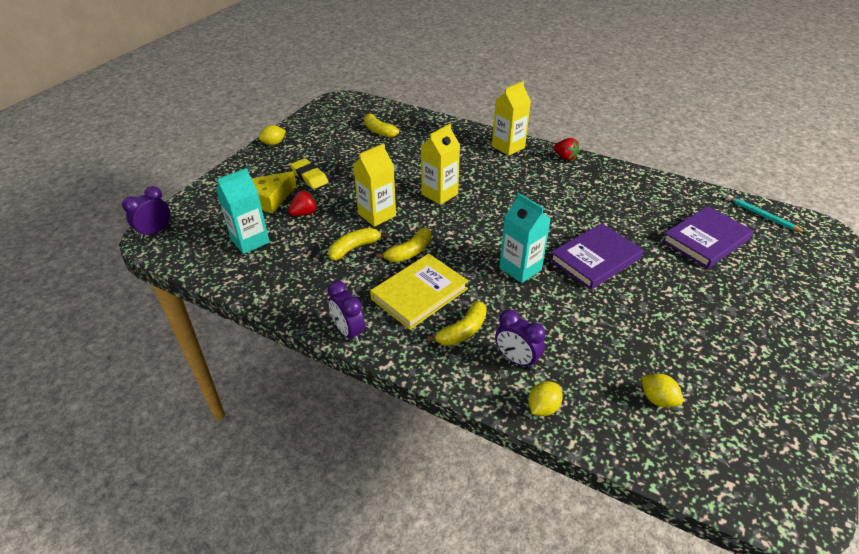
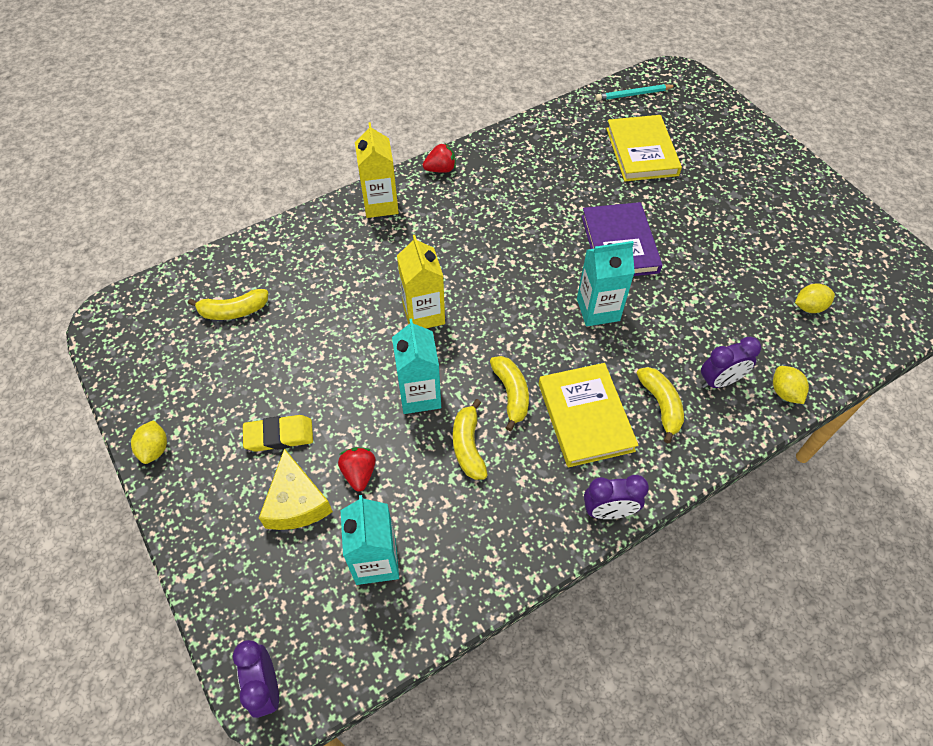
camera: 60 degrees left, 15 degrees up
(377, 215) = (419, 395): yellow carton -> turquoise carton
(705, 240) = (641, 152): purple book -> yellow book

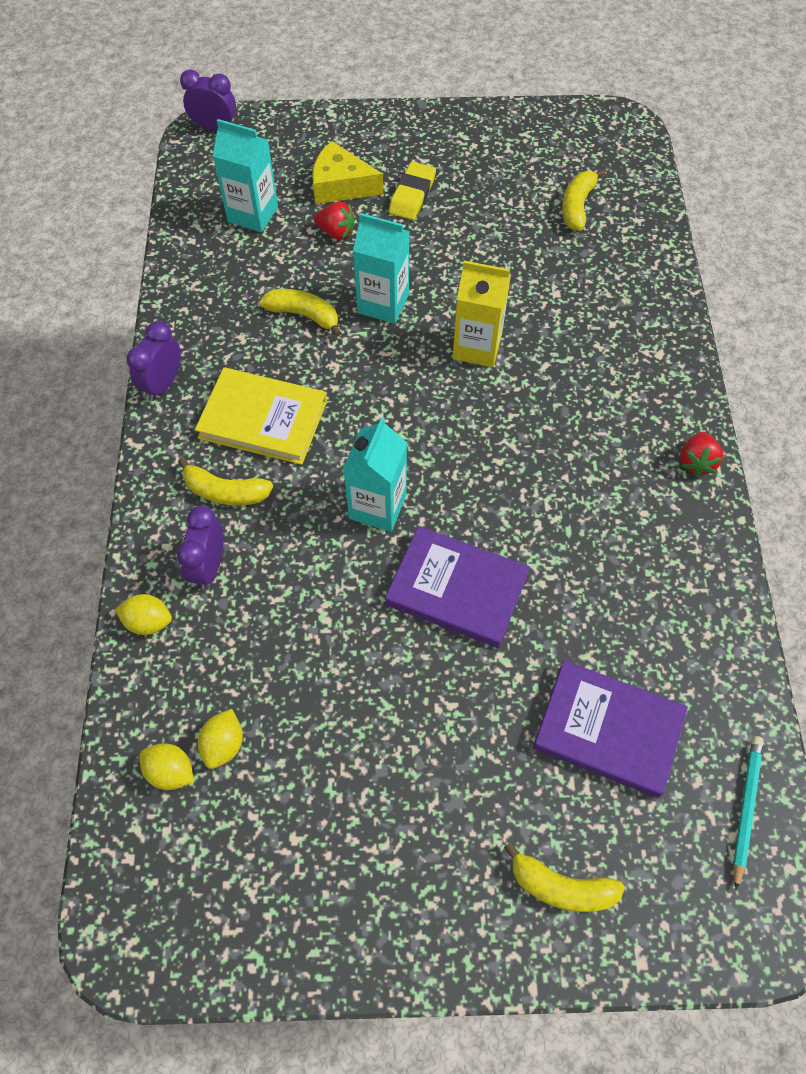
camera: 120 degrees right, 5 degrees up
(155, 449) = (455, 120): yellow lemon -> yellow lemon (171, 771)
(380, 204) = (664, 376): yellow carton -> none
(511, 394) = (332, 373): yellow banana -> yellow banana (561, 886)
(641, 152) = (608, 730): yellow book -> purple book

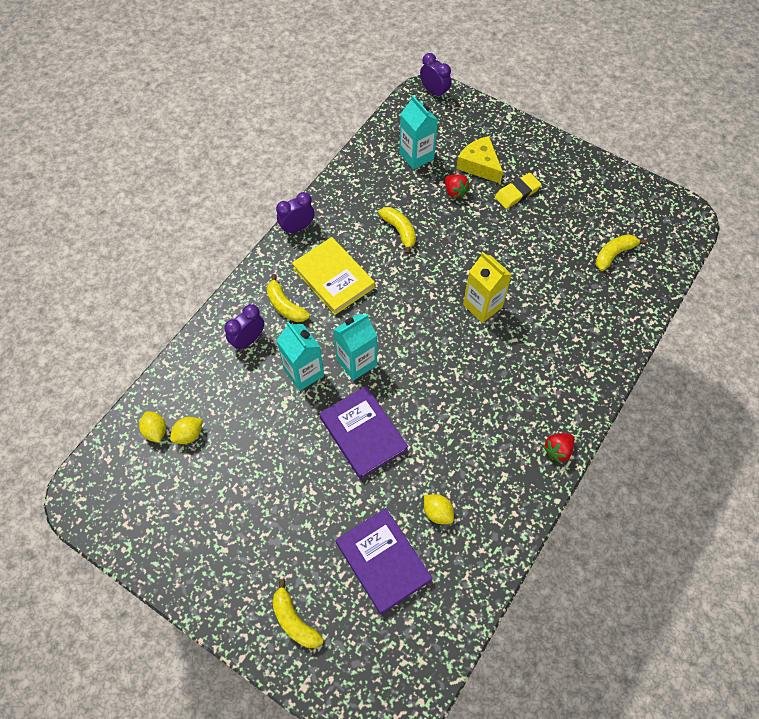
camera: 35 degrees right, 0 degrees up
(148, 622) = (199, 350): yellow lemon -> yellow lemon (437, 512)
(383, 303) = (449, 249): turquoise carton -> turquoise carton (304, 372)
(745, 808) = (423, 654): turquoise pencil -> none

